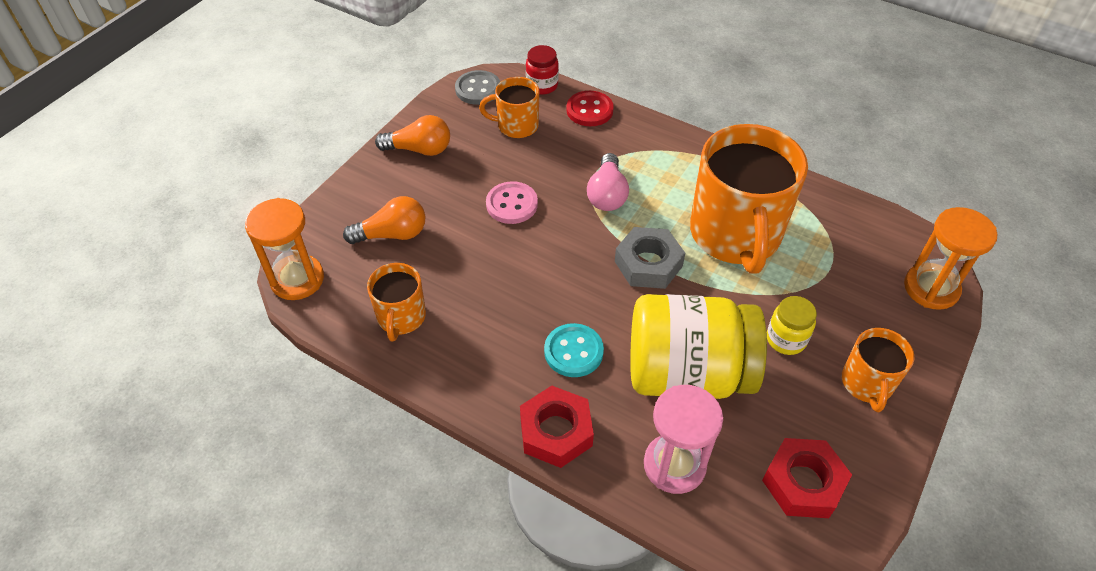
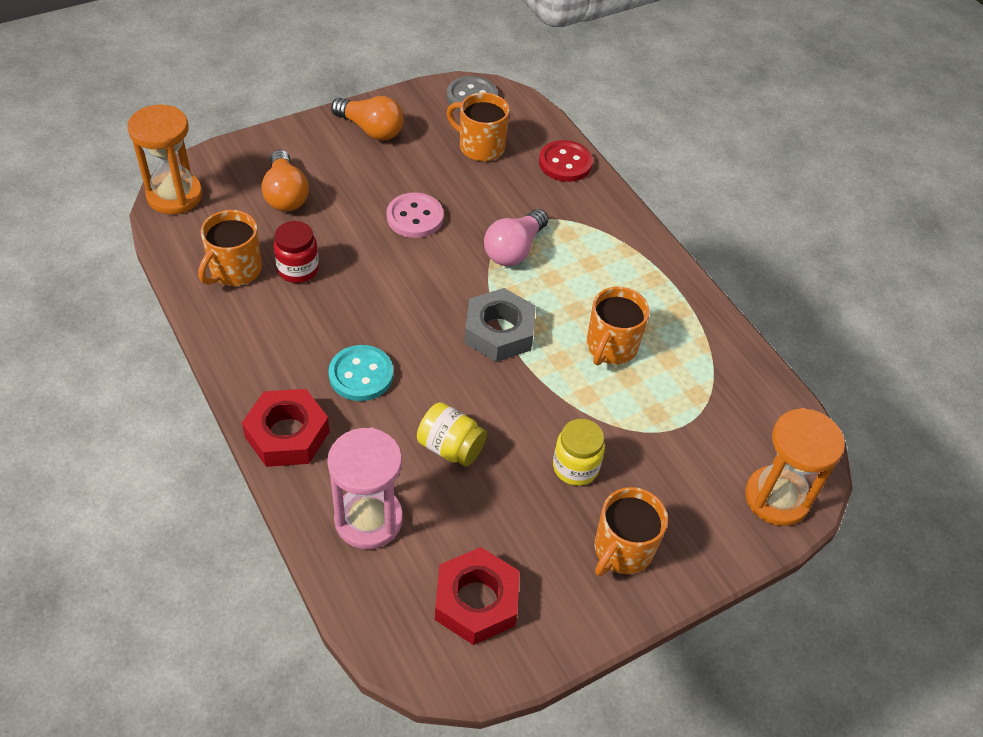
camera: 25 degrees right, 0 degrees up
(392, 234) = (285, 194): orange light bulb -> orange light bulb turned 60 degrees clockwise
(542, 85) = (537, 119): red jar -> red jar (298, 269)
(687, 373) = (450, 447): yellow jar -> yellow jar, size x0.44
(735, 235) = (611, 346): orange mug -> orange mug, size x0.49

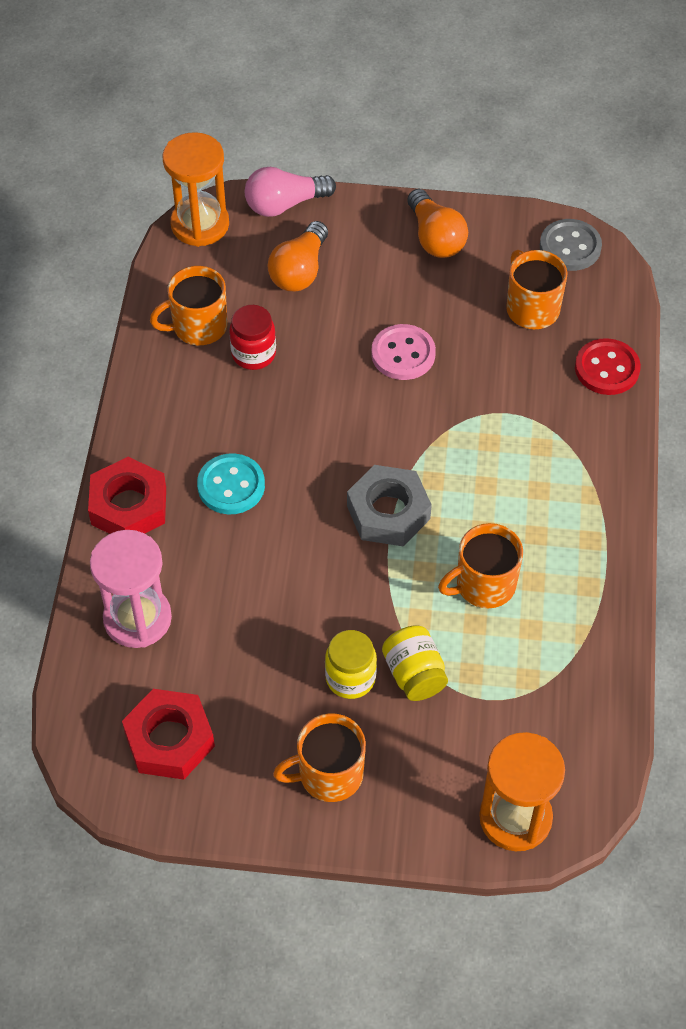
camera: 40 degrees right, 5 degrees up
(450, 447) = (255, 596): yellow jar -> yellow jar (414, 674)
(514, 250) = (473, 437): pink light bulb -> pink light bulb (284, 204)

